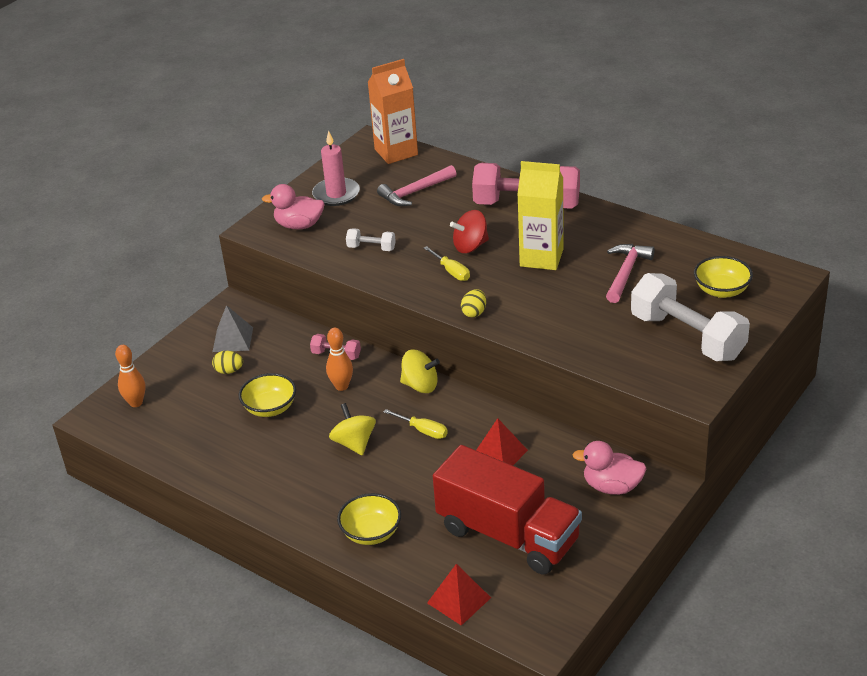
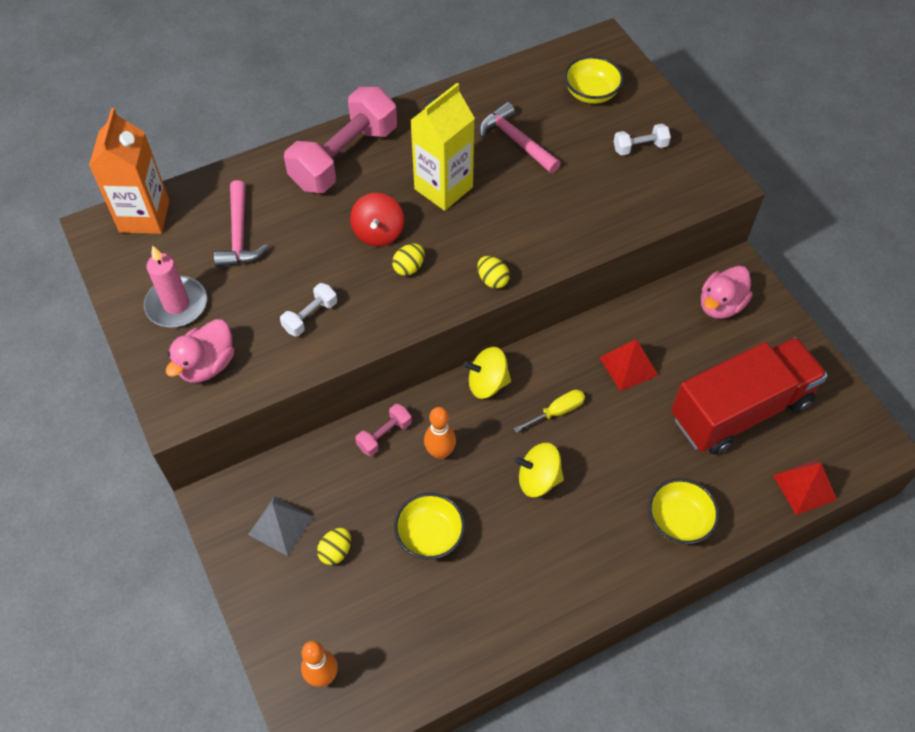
camera: 65 degrees left, 20 degrees up
(420, 385) = (487, 383): yellow spinning top -> yellow spinning top turned 135 degrees counterclockwise
(451, 271) = (409, 267): yellow screwdriver -> yellow egg
(687, 337) = (640, 147): white dumbbell -> white dumbbell, size x0.44

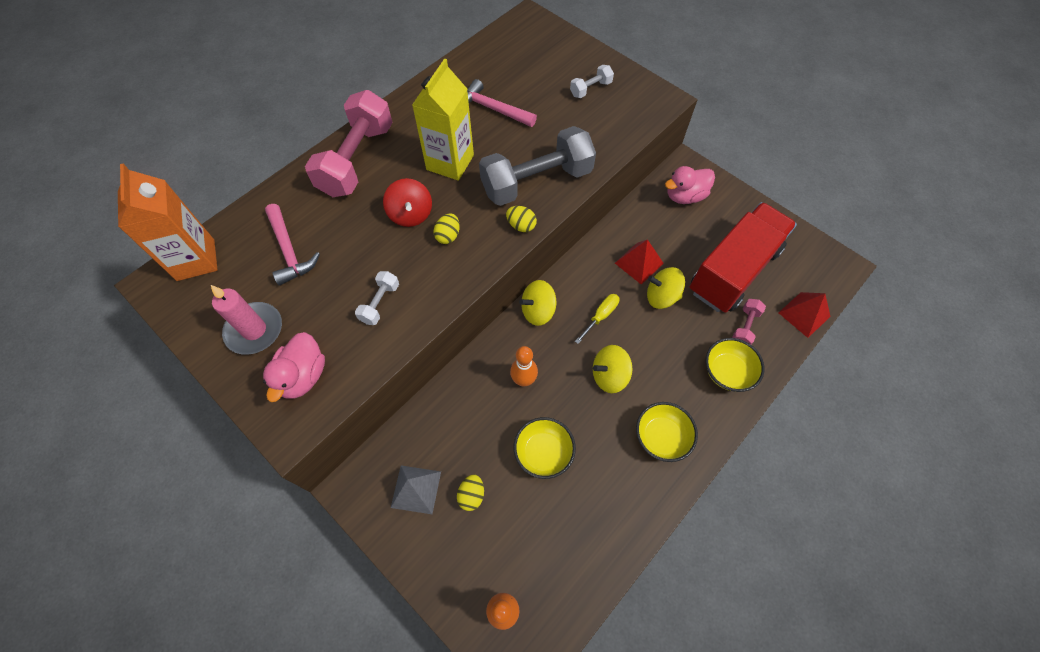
camera: 20 degrees left, 5 degrees up
(384, 435) = (473, 381): pink dumbbell -> pink dumbbell (745, 327)
(530, 236) = (536, 182): none -> grey dumbbell
(591, 93) = (535, 58): yellow bowl -> yellow bowl (661, 437)
(638, 412) = (661, 296): none -> yellow spinning top
(720, 305) = (685, 196): pink duck -> pink duck turned 45 degrees clockwise

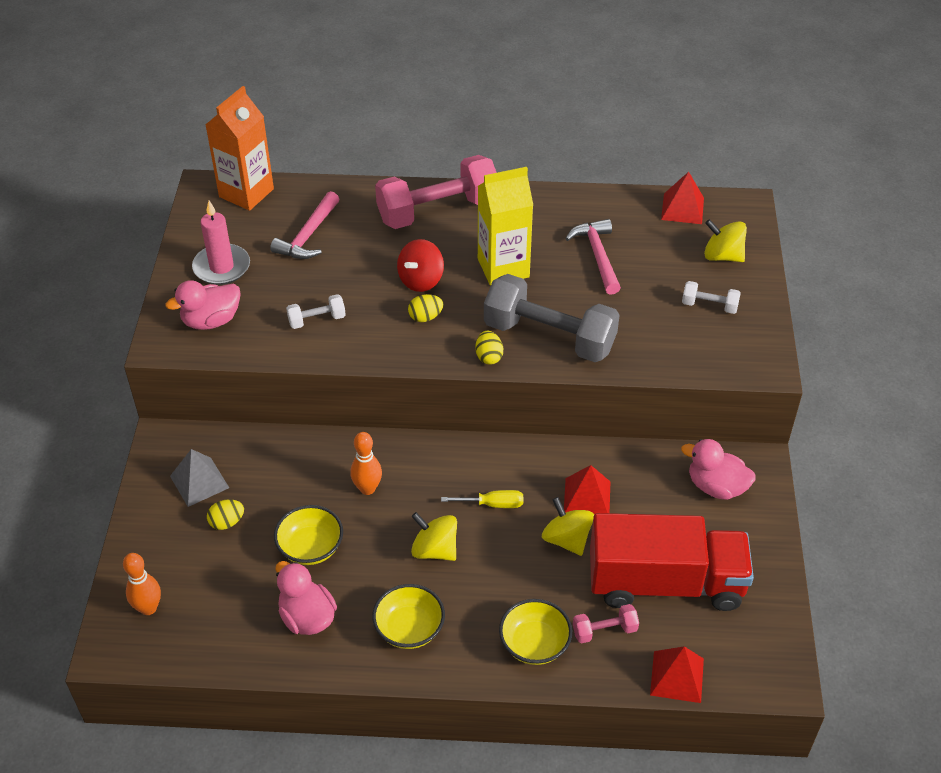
camera: 50 degrees right, 15 degrees down
(498, 44) = (682, 208): none -> red pyramid
(538, 311) = (449, 453): yellow spinning top -> yellow spinning top (722, 256)
(601, 497) = (307, 617): none -> pink duck

